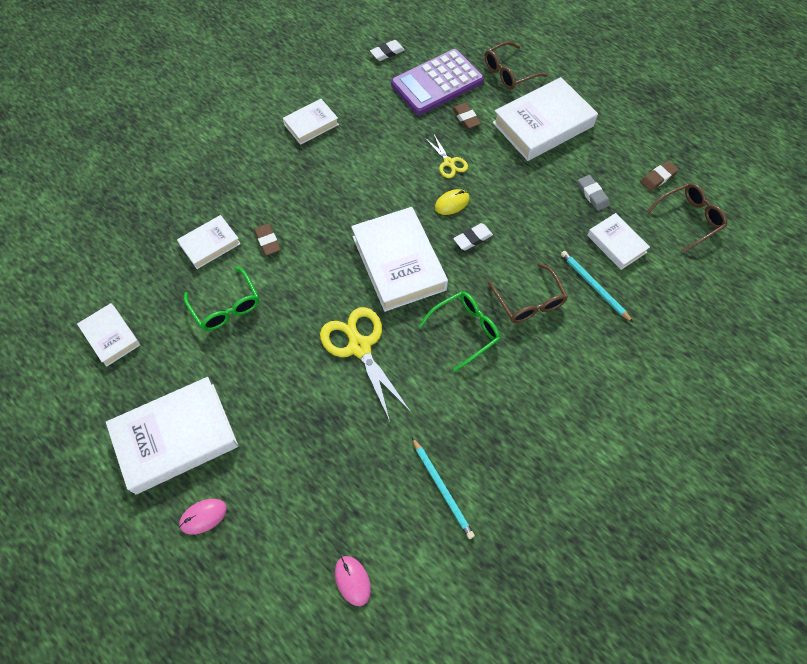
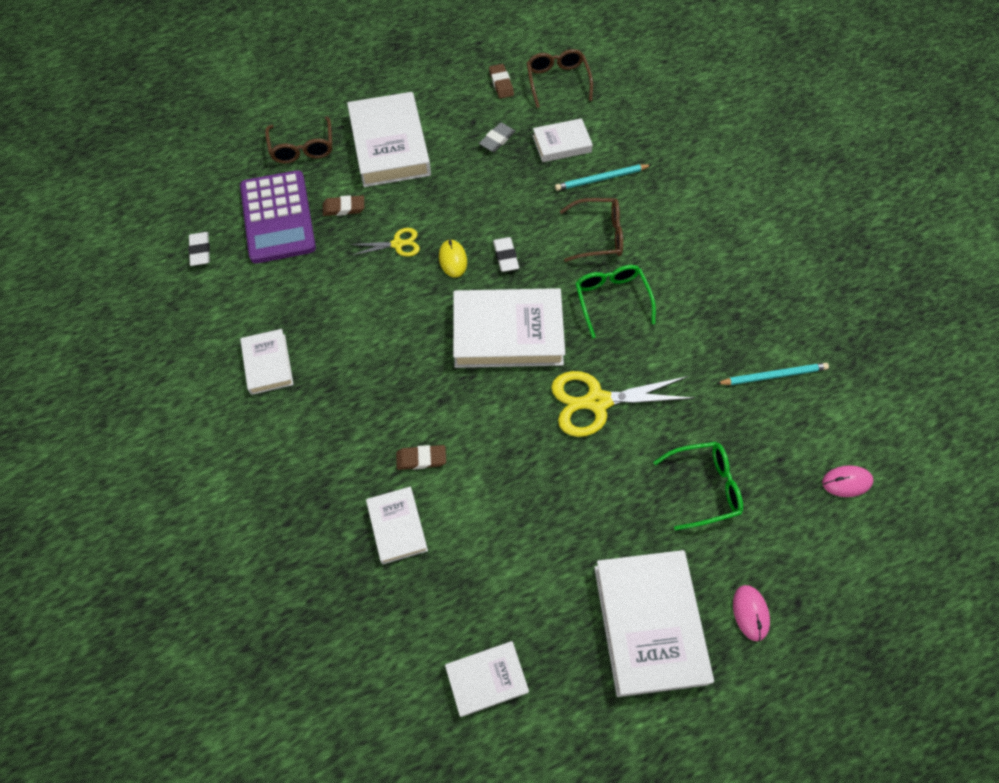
camera: 70 degrees left, 0 degrees up
(226, 306) = (495, 528): green glasses -> green glasses (704, 487)
(592, 194) = (497, 139): grey eraser -> grey eraser turned 45 degrees counterclockwise

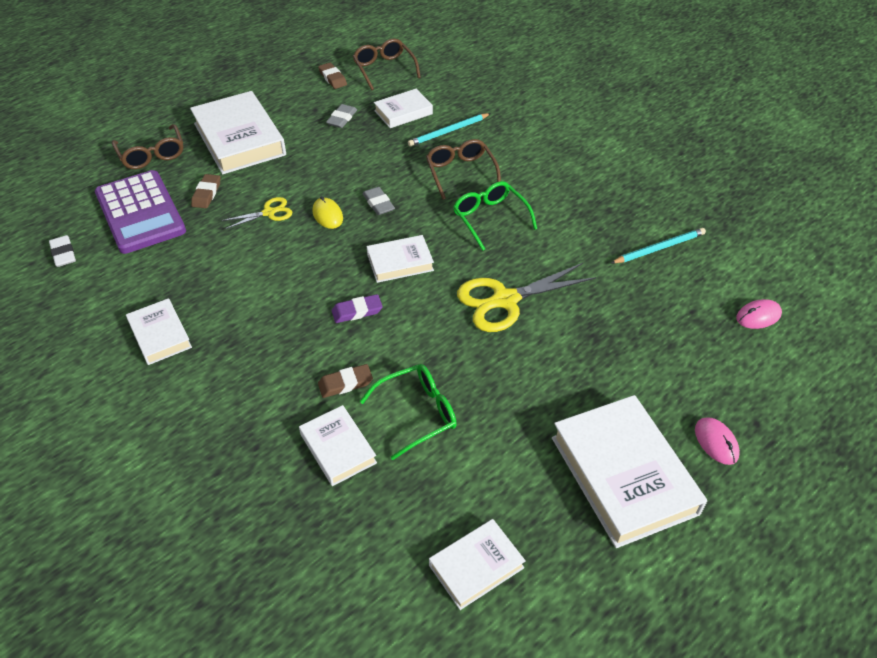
camera: 15 degrees left, 15 degrees down
(344, 208) = (206, 194): brown eraser -> brown eraser turned 60 degrees counterclockwise
(452, 380) = (357, 311): none -> purple eraser
(505, 256) = (378, 203): white eraser -> grey eraser
(508, 333) = (400, 262): white book -> white book, size x0.54
(598, 235) = (461, 173): brown glasses -> brown glasses turned 90 degrees counterclockwise
(704, 487) = (632, 348): green glasses -> green glasses (417, 413)

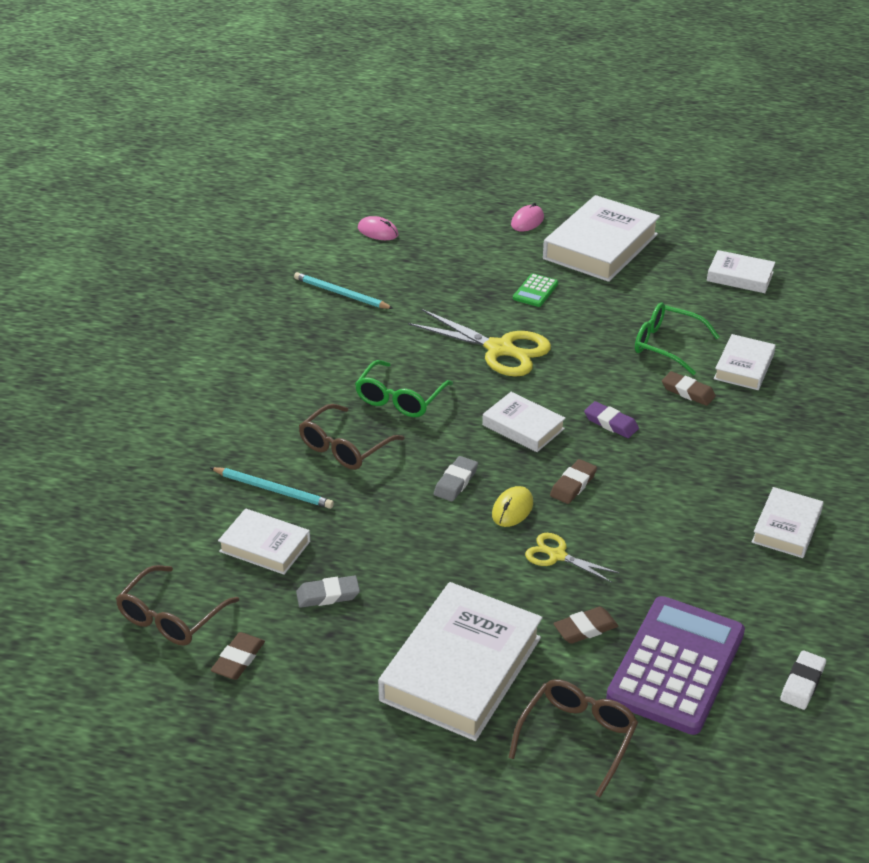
camera: 125 degrees left, 10 degrees down
(318, 254) = (573, 485): none -> brown eraser
(575, 372) = (535, 291): none -> green calculator

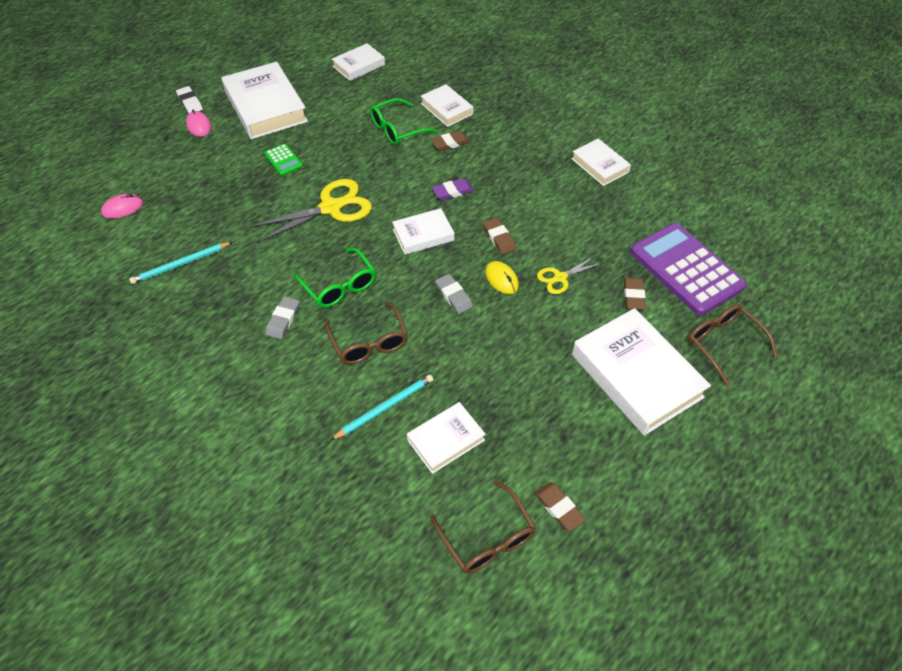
camera: 60 degrees left, 15 degrees up
(328, 595) = (523, 421): grey eraser -> grey eraser (283, 320)
(802, 683) = (726, 224): white eraser -> white eraser (190, 102)

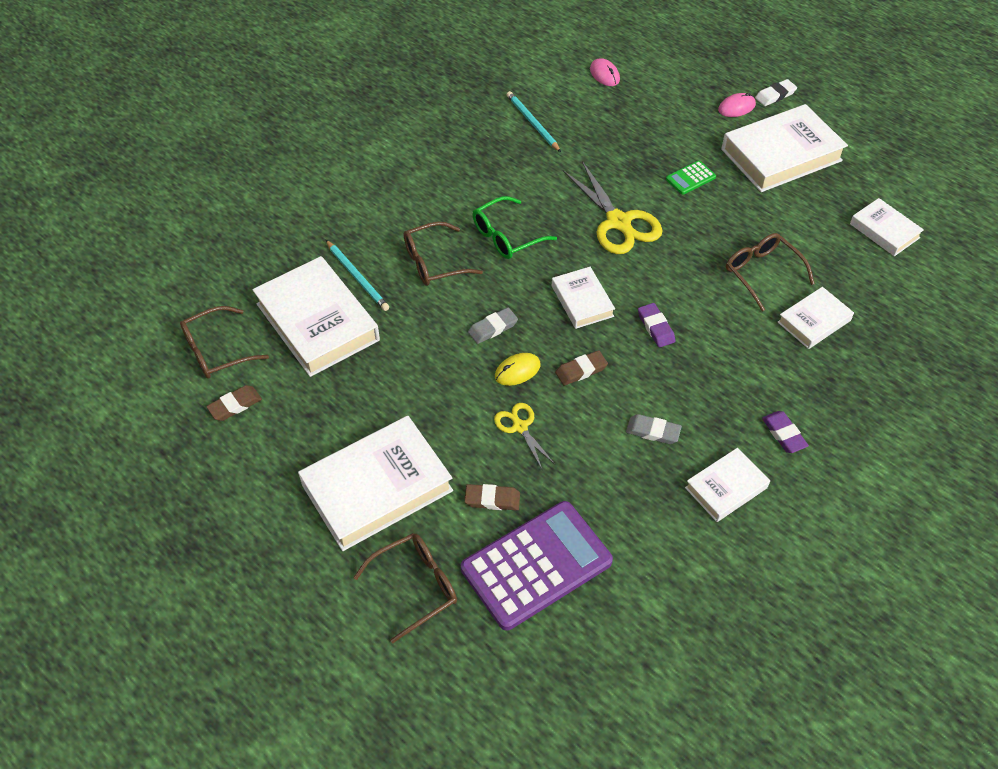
camera: 90 degrees right, 0 degrees up
(283, 320) = (463, 199): grey eraser -> grey eraser (653, 431)
(397, 129) = (762, 273): green glasses -> brown glasses
(446, 440) = (318, 322): white book -> white book, size x1.84
(450, 143) = (744, 325): brown eraser -> none
(550, 134) = (783, 434): none -> purple eraser

